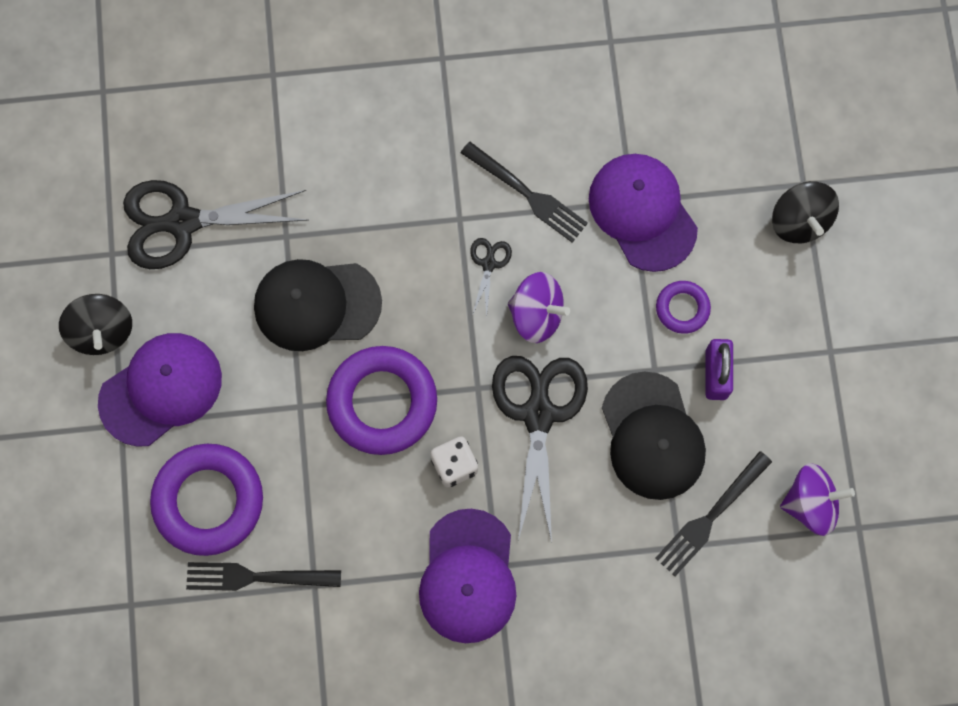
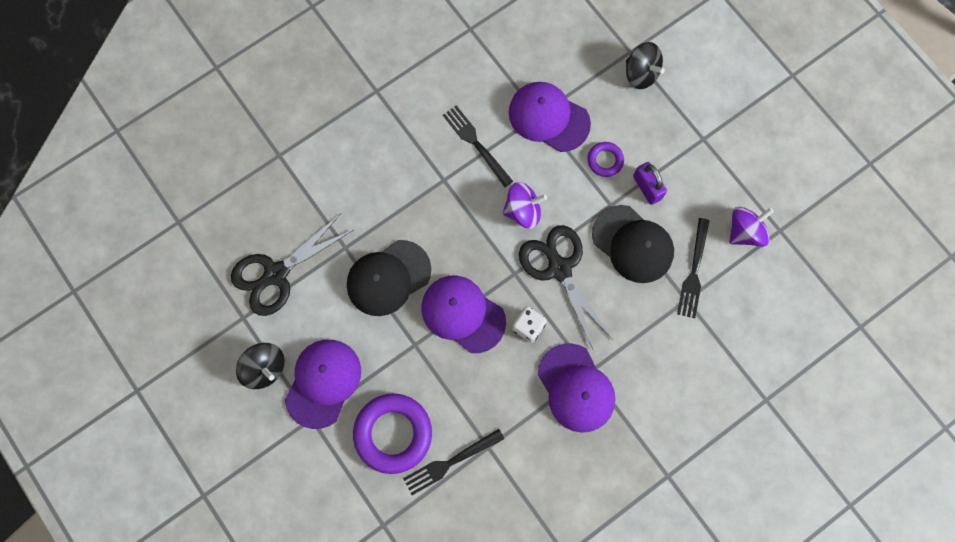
camera: 30 degrees left, 0 degrees up
(382, 402) = (463, 314): purple ring -> purple cap
(488, 264) = (477, 197): black scissors -> none
(528, 194) = (475, 143): black fork -> black fork turned 135 degrees counterclockwise

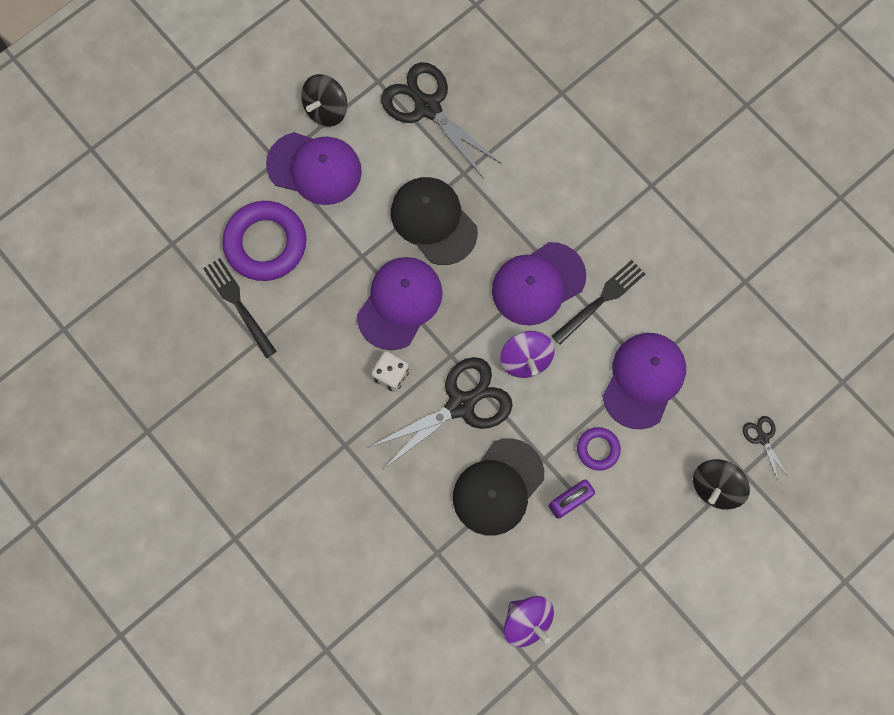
camera: 85 degrees right, 0 degrees up
(576, 388) = (326, 431): purple cap -> purple cap (538, 284)
(603, 33) = (762, 438): none -> black scissors
(694, 272) = (471, 560): black fork -> none

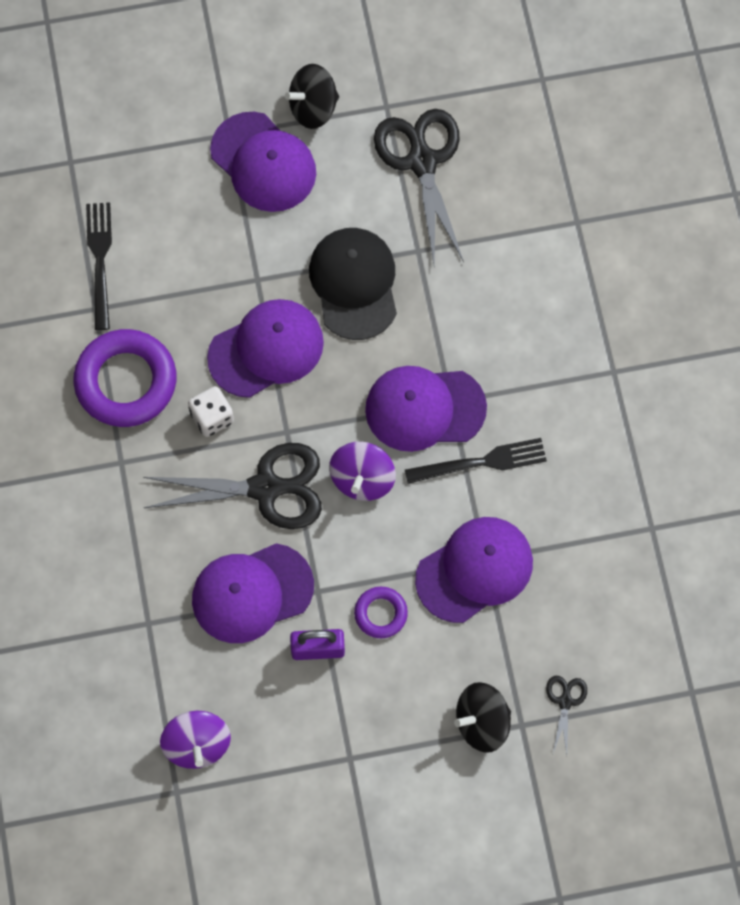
camera: 30 degrees right, 5 degrees down
(266, 243) = (165, 213): purple ring -> purple ring (126, 382)
(498, 487) = (252, 593): black cap -> purple cap

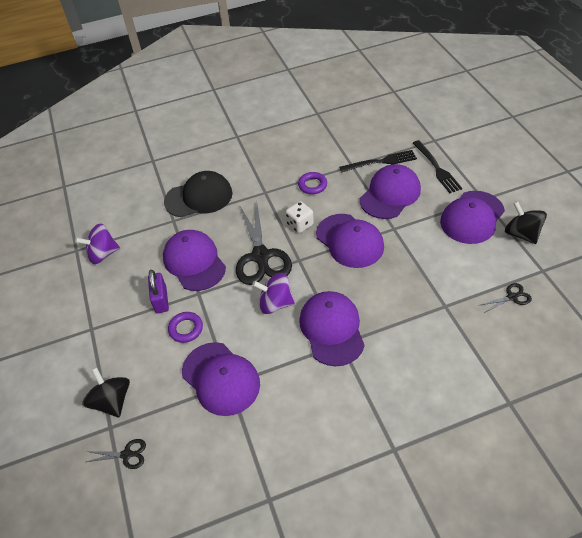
camera: 85 degrees right, 20 degrees down
(126, 382) = (312, 185): purple ring -> purple ring, size x0.50
(181, 266) = (390, 194): none -> purple cap
(354, 284) = (408, 276): black cap -> black cap (199, 197)
(422, 161) = (512, 297): black scissors -> black scissors, size x0.44
(482, 462) = (300, 370): black fork -> black fork (437, 168)

